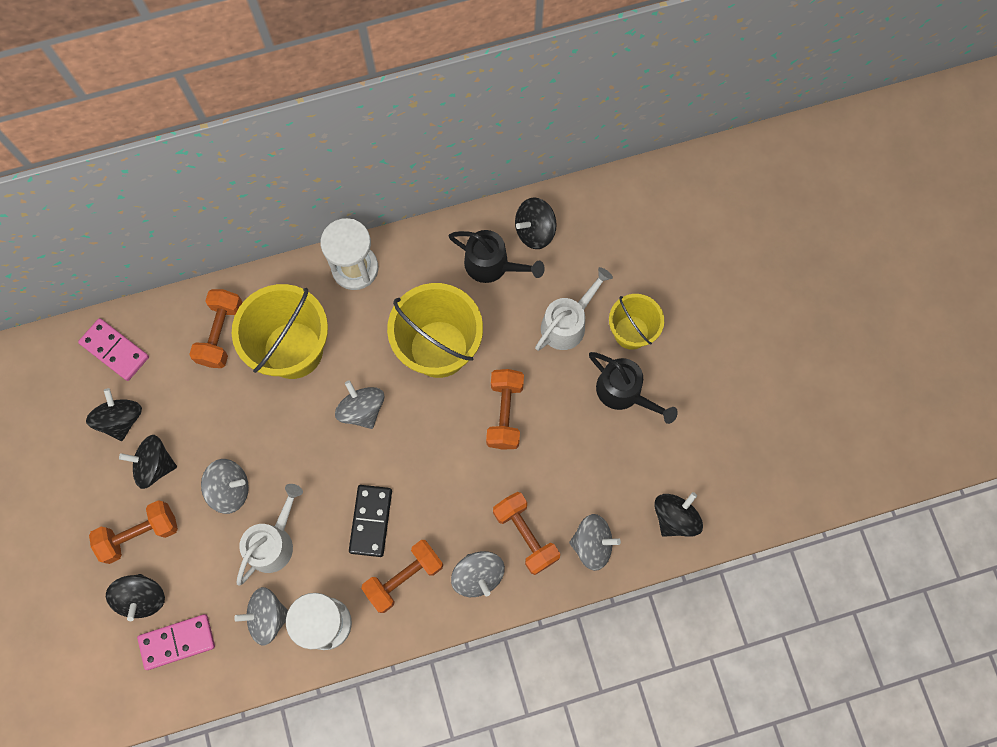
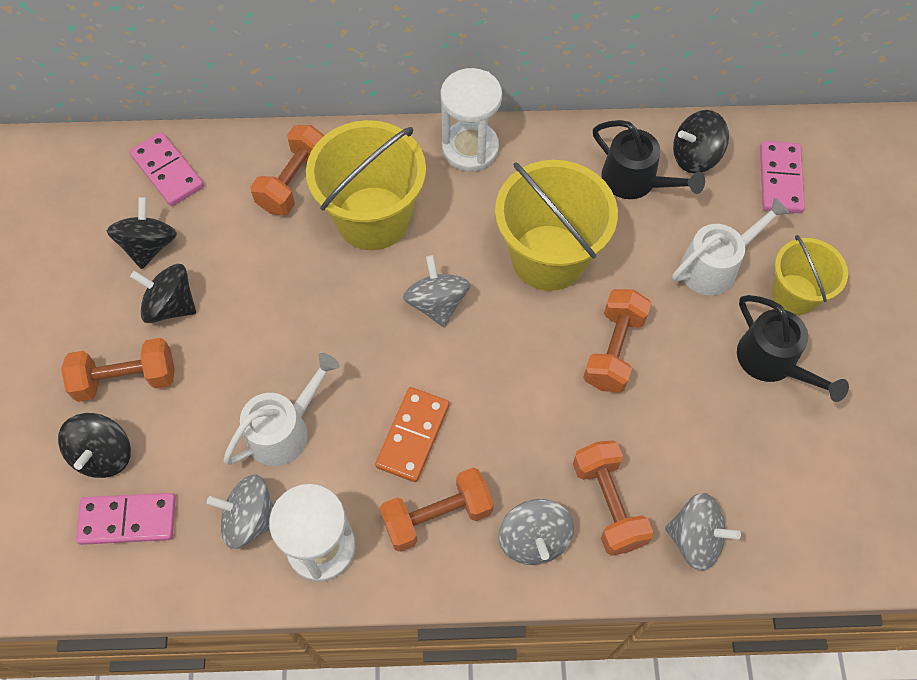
camera: 15 degrees right, 10 degrees down
(230, 489) = (251, 355): grey spinning top -> none
(371, 521) = (413, 436): black domino -> orange domino
(604, 235) = (780, 179): none -> pink domino
(675, 517) = (814, 533): black spinning top -> none

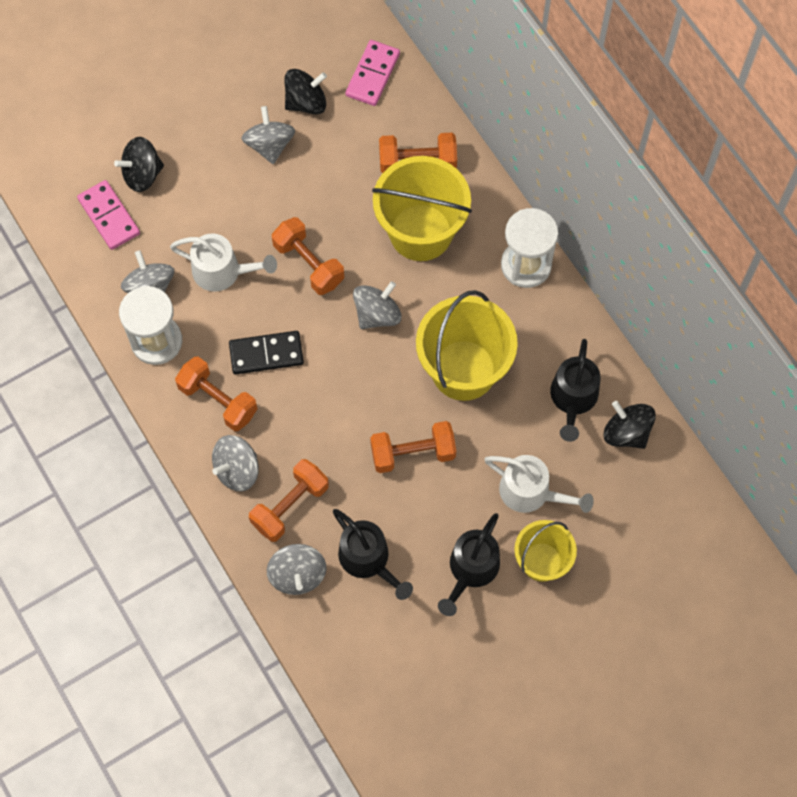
camera: 60 degrees right, 5 degrees up
(126, 379) = (201, 153): orange dumbbell -> orange dumbbell (309, 264)
(171, 305) = (270, 145): black spinning top -> grey spinning top
(413, 436) = (266, 354): orange domino -> black domino
(713, 455) = (368, 560): none -> black watering can
(780, 179) = (646, 507): pink domino -> none

